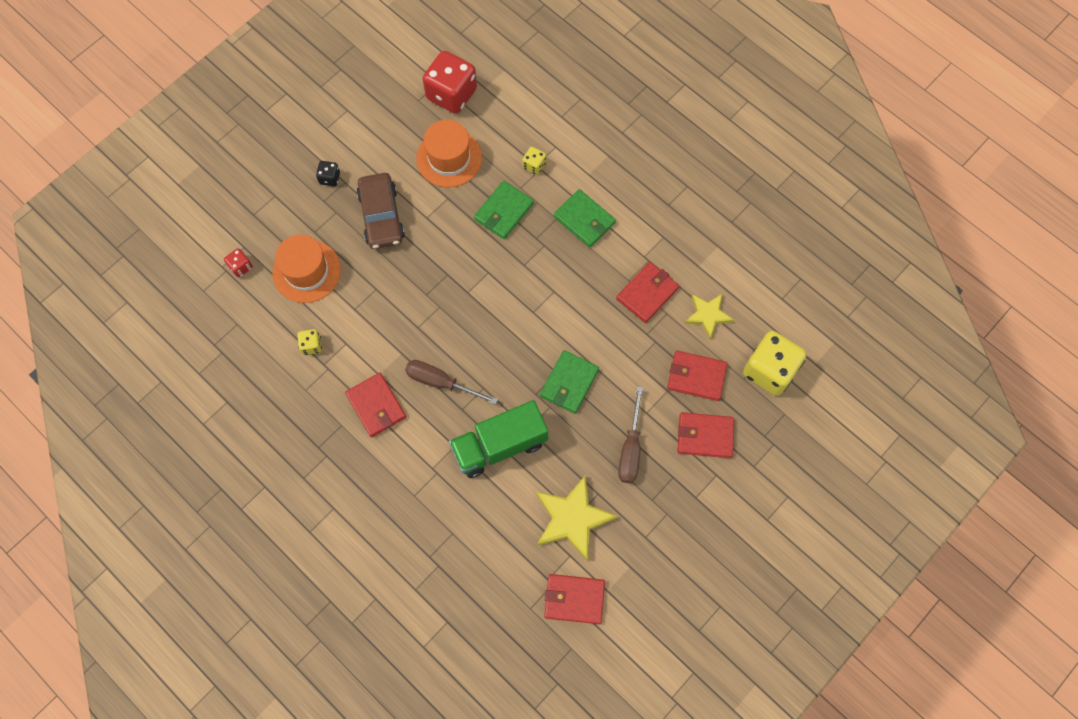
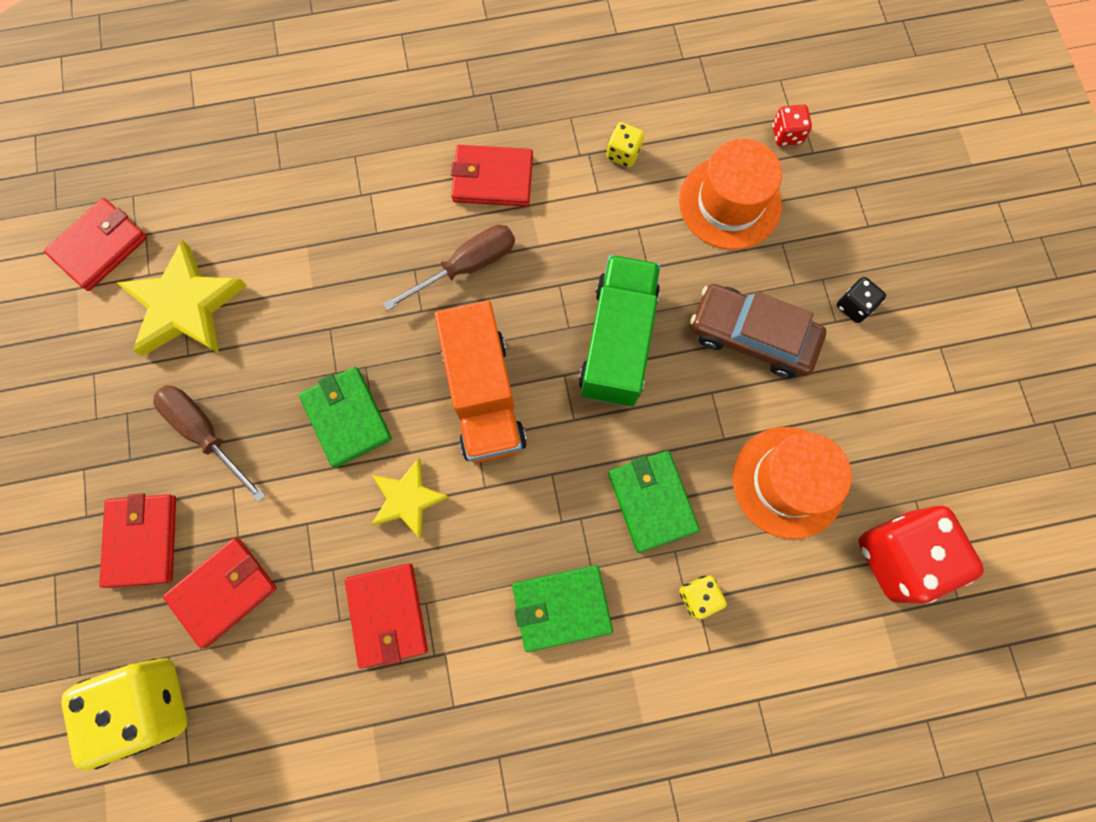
camera: 125 degrees right, 5 degrees up
(499, 445) = (336, 282): green truck -> green truck (618, 342)
(507, 324) = (483, 395): none -> orange truck
(705, 436) = (142, 540): red wallet -> red wallet turned 45 degrees counterclockwise
(708, 315) = (292, 678): yellow star -> yellow star (408, 499)

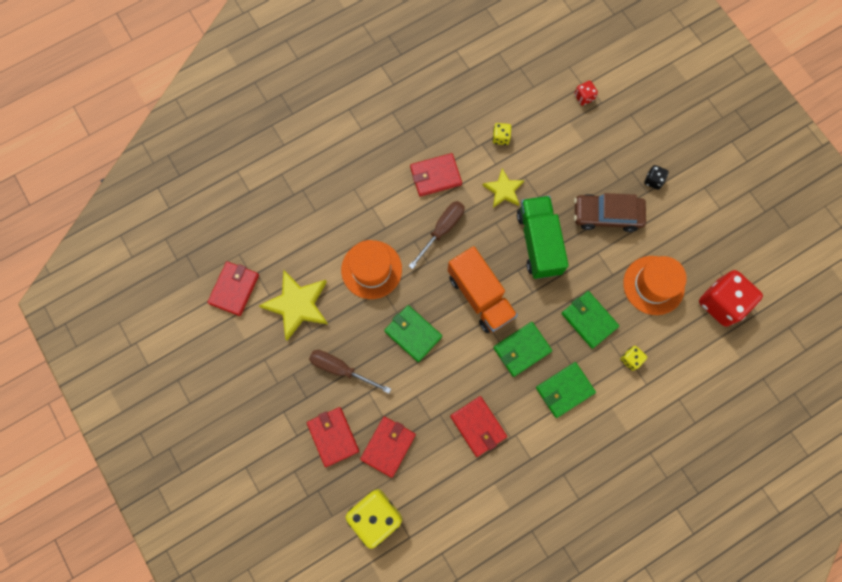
camera: 20 degrees left, 0 degrees up
(408, 499) = (463, 364): yellow star -> yellow star (503, 190)
(516, 510) = (522, 349): none -> green wallet
(730, 203) = (568, 146): orange hat -> orange hat (371, 269)

